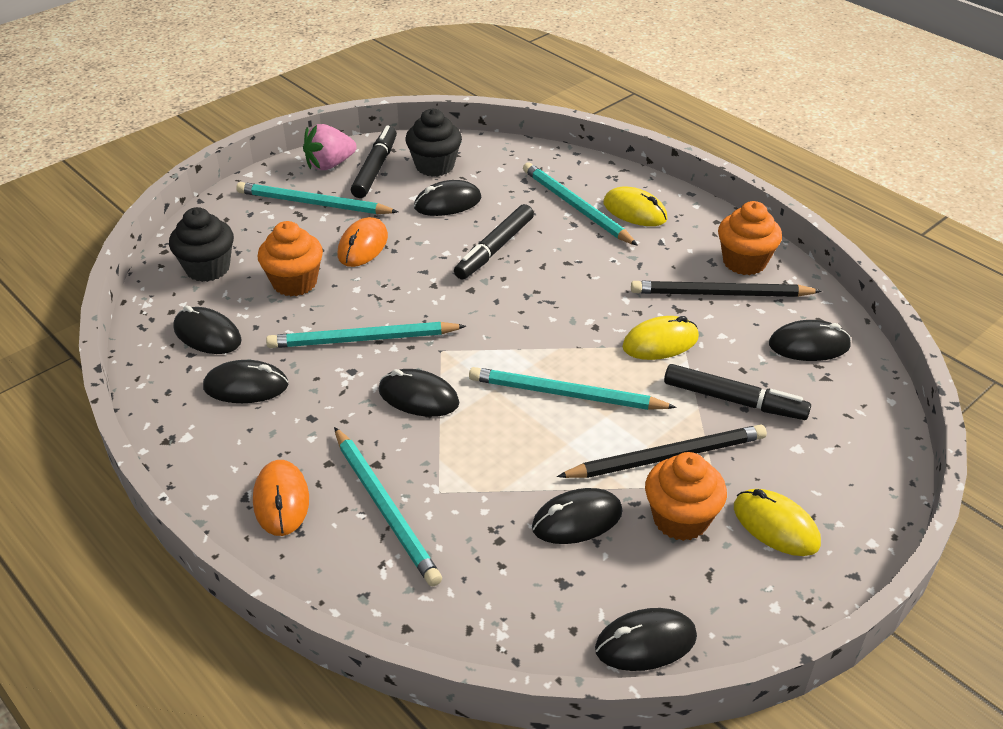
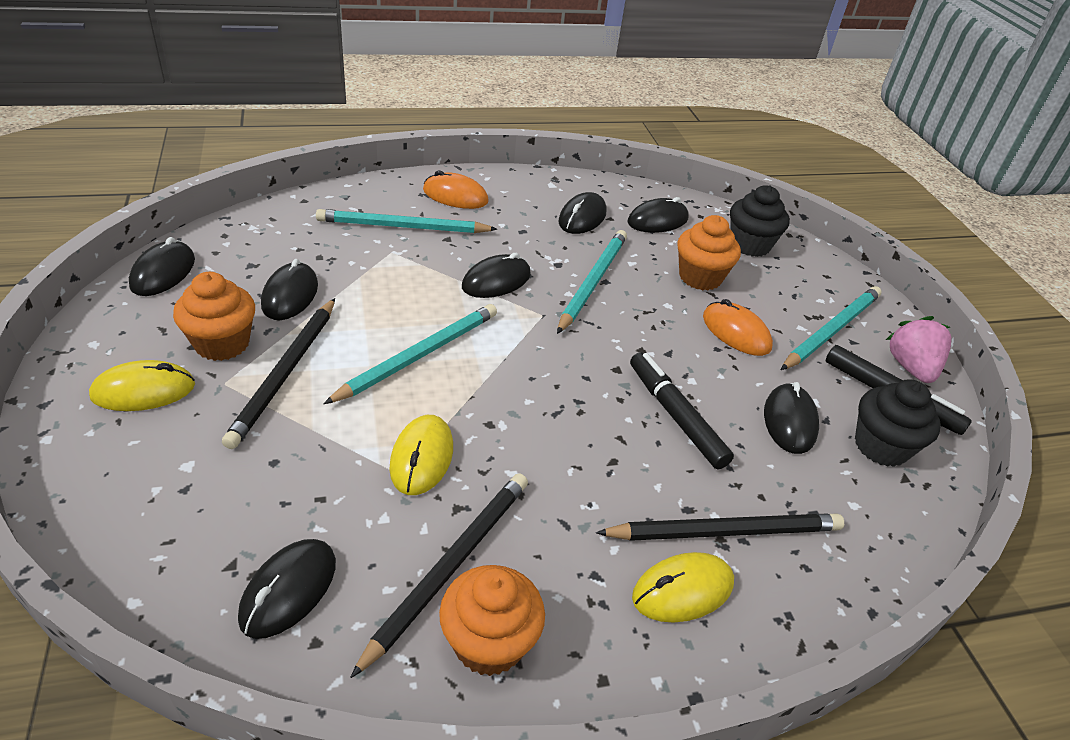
camera: 115 degrees right, 0 degrees up
(576, 207) = (725, 531): turquoise pencil -> black pencil
(734, 400) = (290, 460): black marker -> none

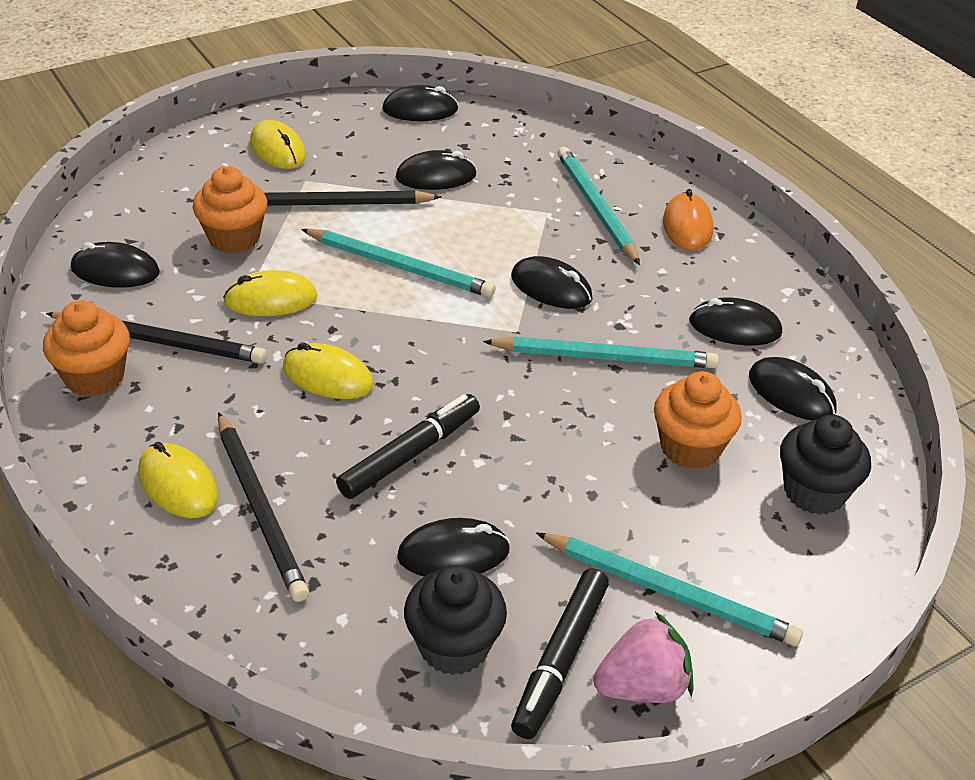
camera: 75 degrees right, 0 degrees up
(222, 343) = (351, 164): orange cupcake -> orange cupcake (234, 238)
(559, 443) = (327, 376): none -> yellow mouse
(736, 332) = (595, 492): orange mouse -> none

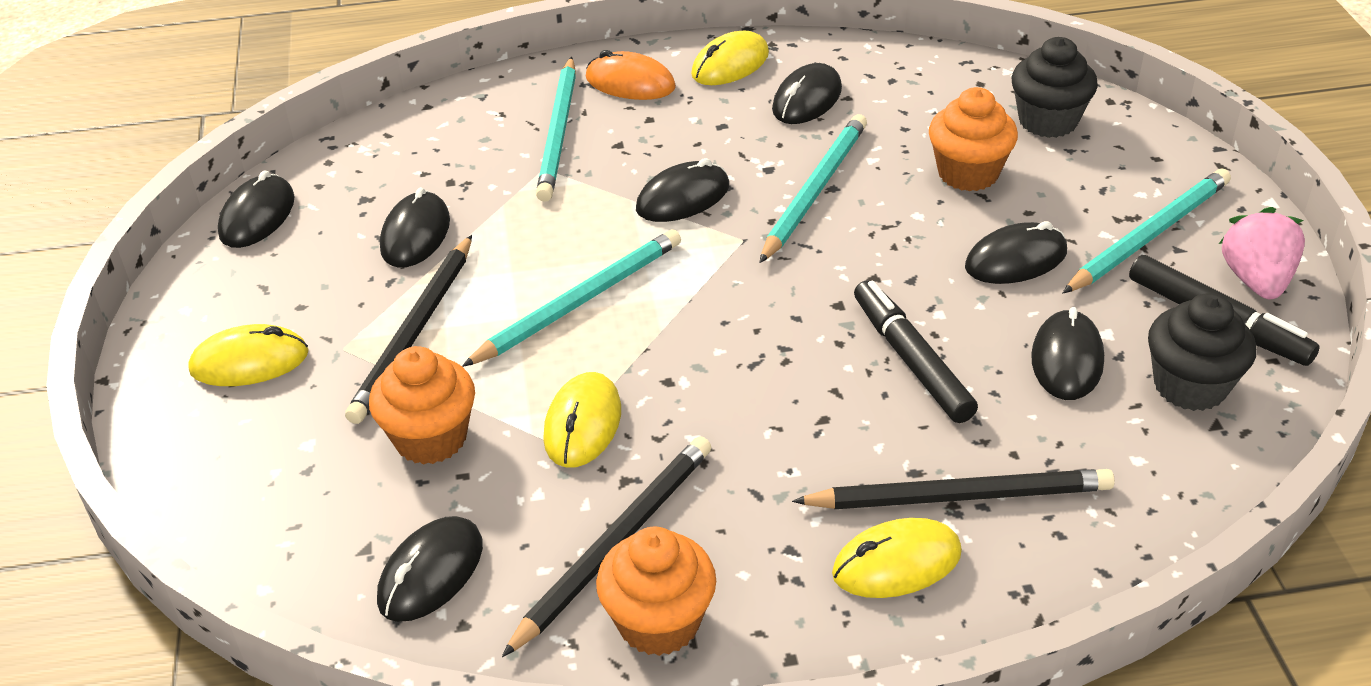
camera: 65 degrees left, 0 degrees up
(327, 376) = (755, 400): yellow mouse -> yellow mouse (730, 64)
(595, 207) = (559, 132): turquoise pencil -> turquoise pencil turned 90 degrees counterclockwise
(791, 393) = (915, 95): black mouse -> black mouse (1015, 260)

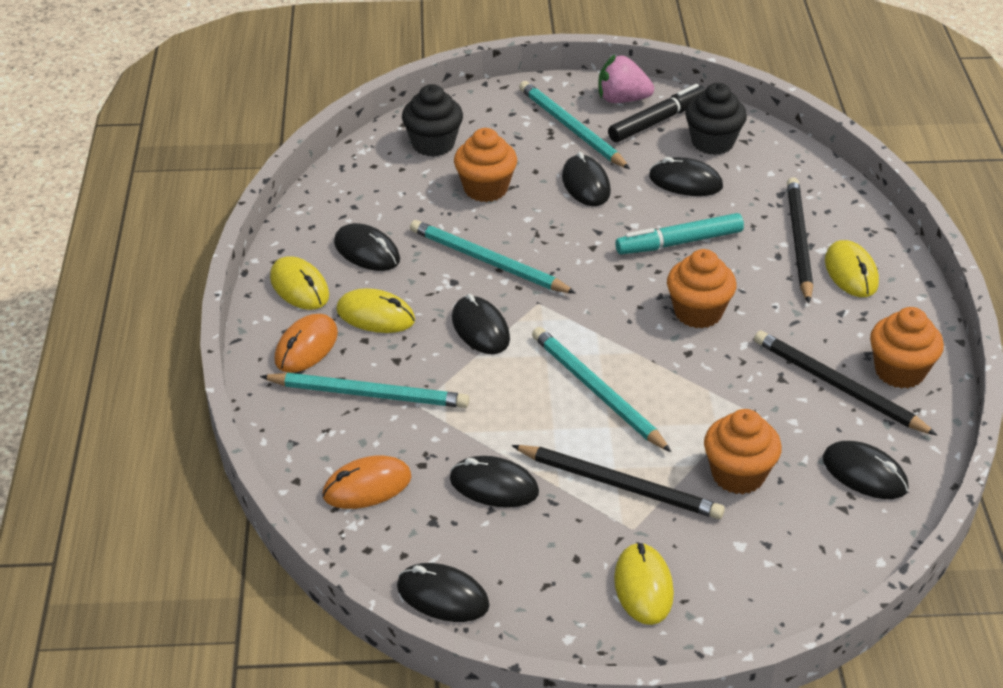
camera: 85 degrees left, 0 degrees up
(417, 149) = (367, 486): none -> orange mouse
(583, 424) = (728, 396): yellow mouse -> yellow mouse (375, 315)
(755, 387) = (698, 312): none -> orange cupcake
(911, 360) = (679, 242): black marker -> turquoise marker

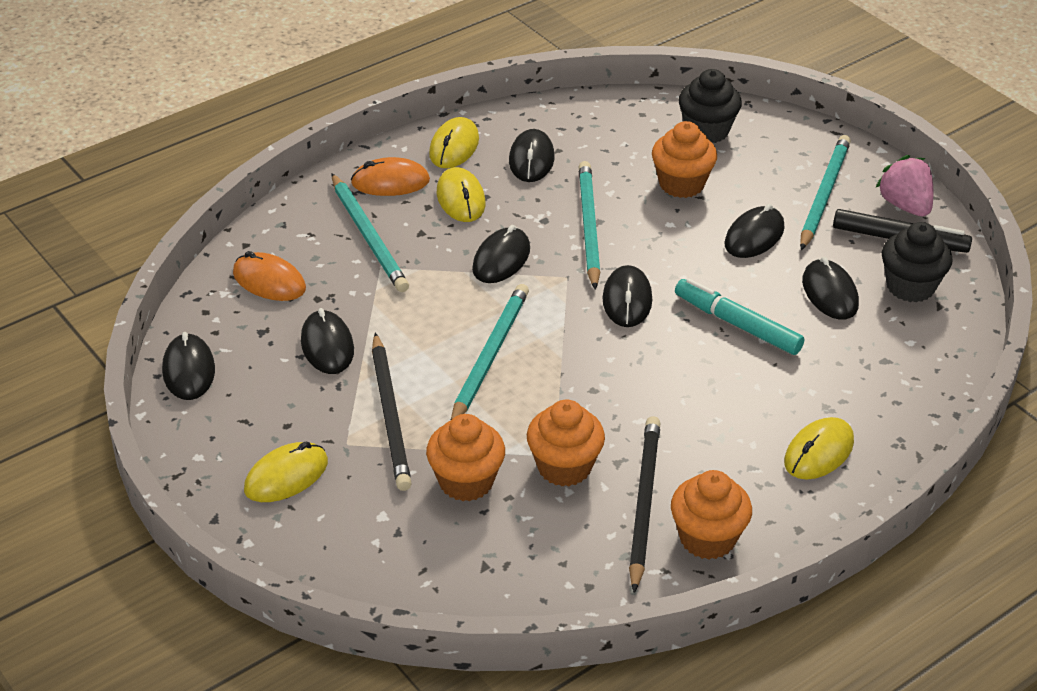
camera: 55 degrees right, 0 degrees up
(698, 312) = (653, 374): orange cupcake -> orange cupcake (564, 467)
(798, 241) = (826, 399): black pencil -> none
(864, 474) = (541, 564): black mouse -> black mouse (627, 300)

